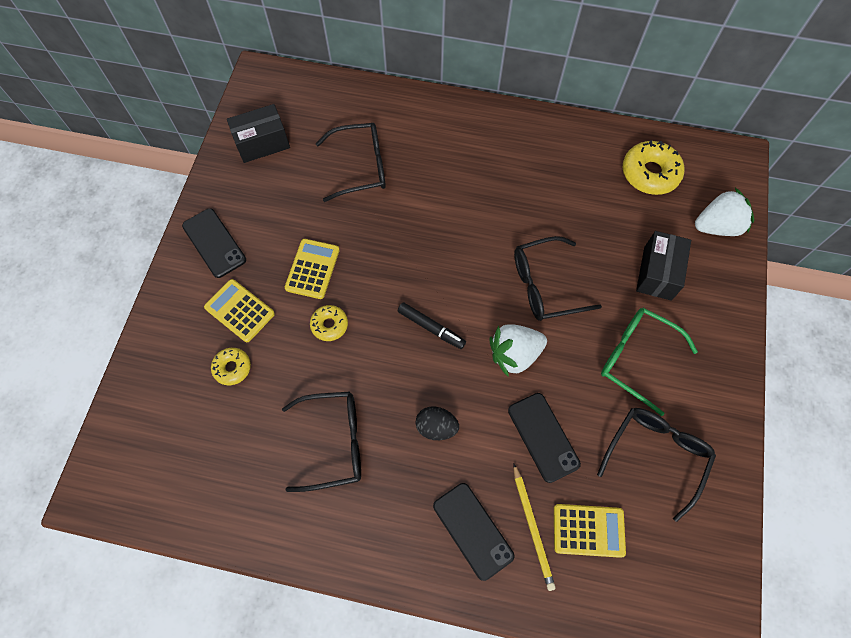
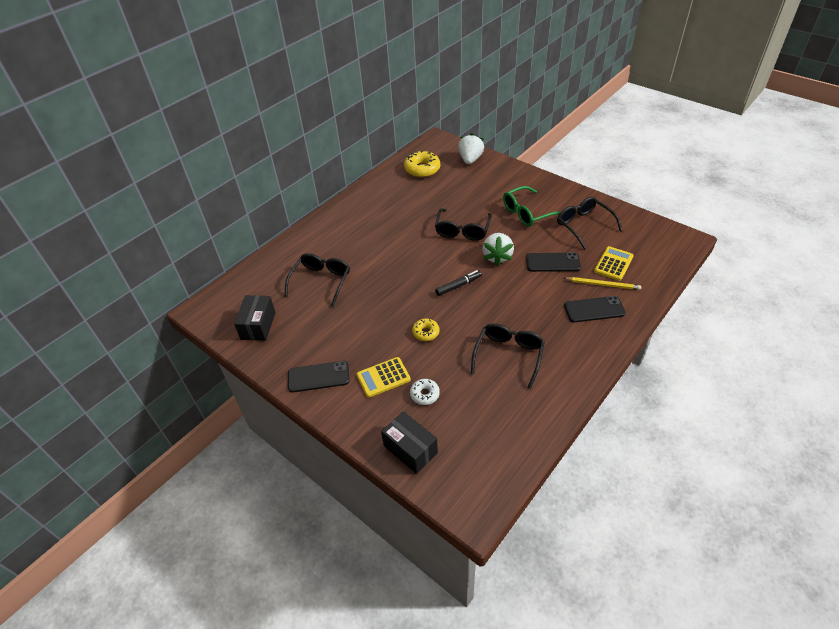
camera: 60 degrees left, 20 degrees down
(232, 368) = (424, 394): yellow donut -> white donut
(312, 269) = (379, 329): yellow calculator -> none
(436, 427) = (524, 304): black egg -> none
(657, 273) = (483, 188): black box -> black box (410, 449)

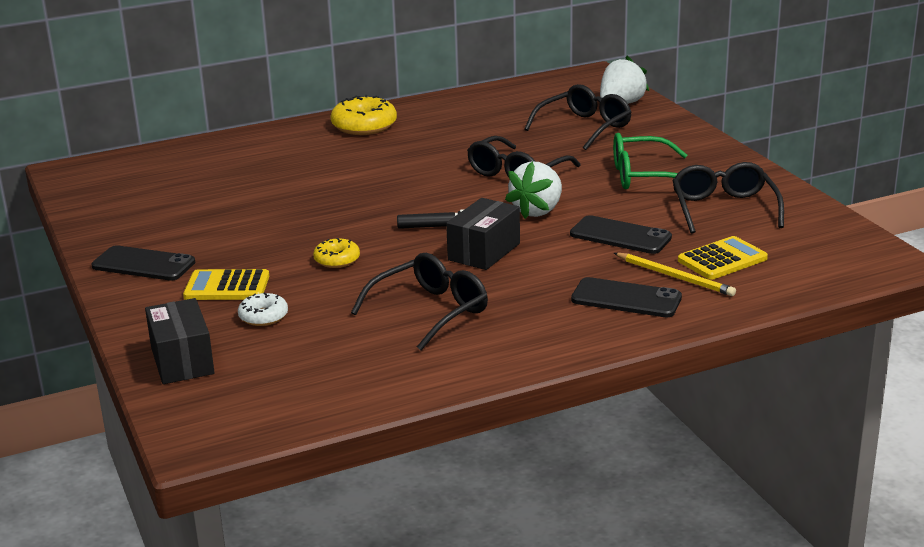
camera: 25 degrees right, 20 degrees down
(258, 325) = (123, 200): black box -> black box (484, 252)
(321, 281) = (252, 179): black glasses -> black glasses (584, 127)
(422, 169) = (531, 100): yellow donut -> yellow donut (364, 126)

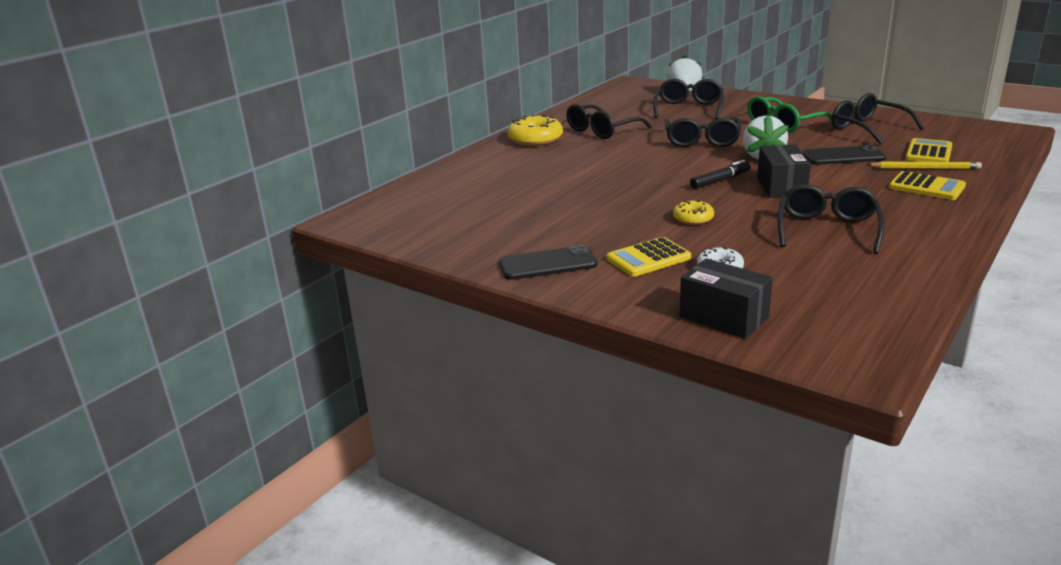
camera: 30 degrees left, 0 degrees up
(444, 132) = (602, 131): none -> black glasses
(626, 299) = (926, 187): black phone -> yellow calculator

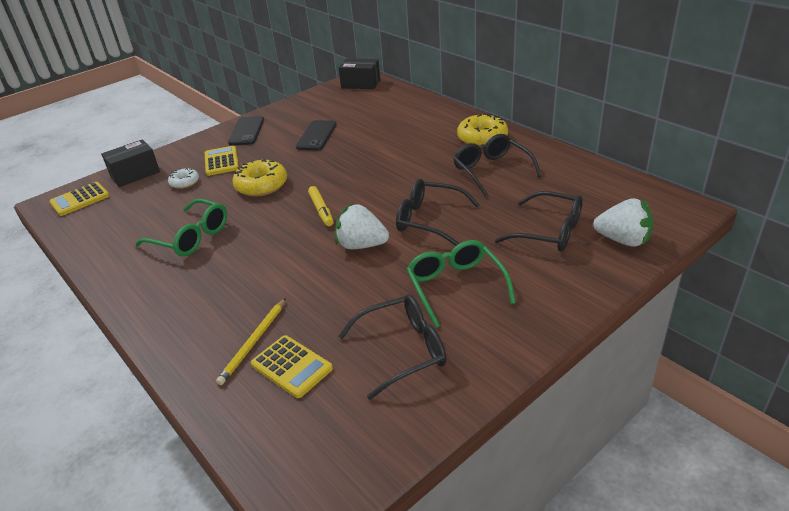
camera: 105 degrees right, 10 degrees up
(693, 218) = (261, 185): yellow donut -> yellow donut, size x1.75
(720, 180) = (321, 210): black marker -> yellow marker
(781, 187) = (283, 237): black box -> black box (360, 84)
(827, 229) = (191, 237): black glasses -> green glasses
(843, 156) = (326, 297): black phone -> black phone (316, 136)
(926, 187) = (212, 322): yellow calculator -> yellow calculator (80, 199)

